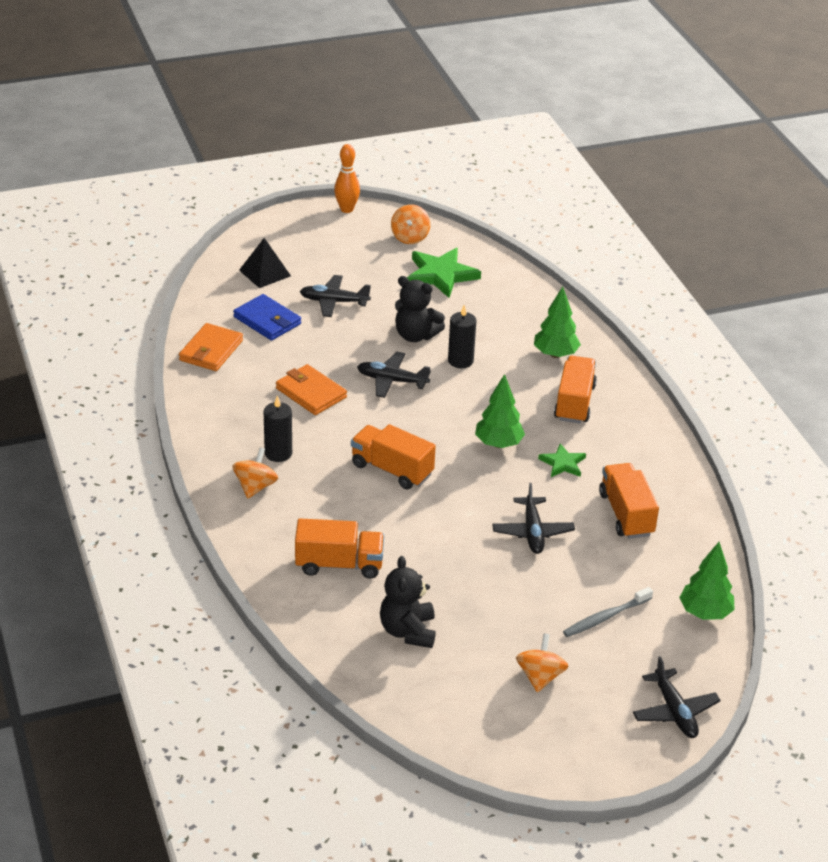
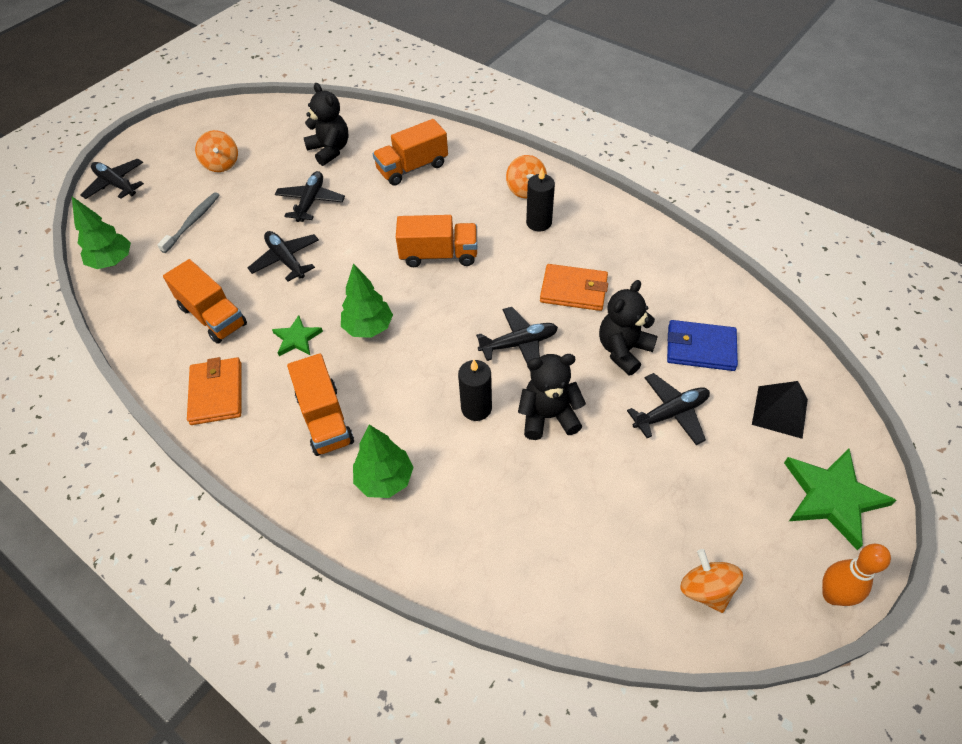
camera: 150 degrees right, 15 degrees up
(211, 350) = (703, 285): orange wallet -> orange wallet (216, 393)
(321, 343) = (623, 350): none -> black teddy bear
(441, 275) = (606, 536): green star -> green star (832, 497)
(471, 579) = (311, 202): none -> black plane

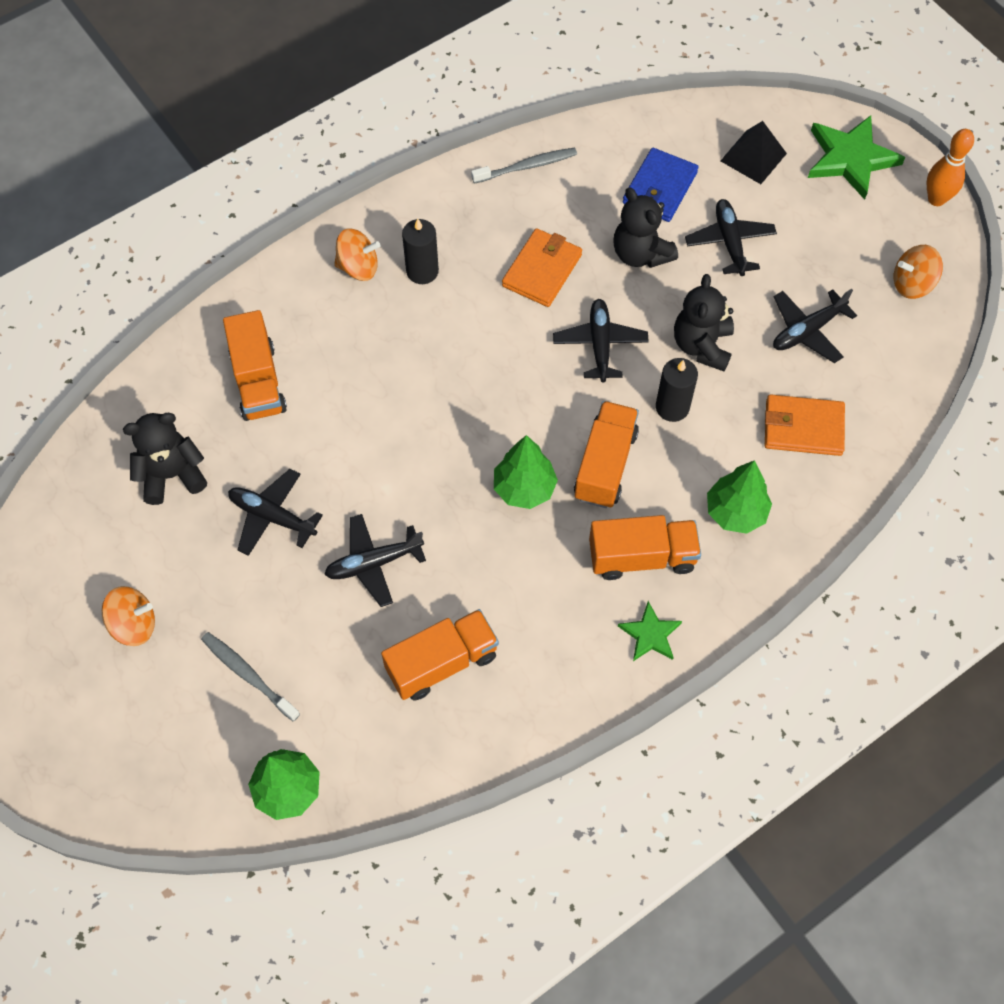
camera: 75 degrees left, 10 degrees up
(116, 184) = (111, 782): black plane -> black plane (807, 331)
(216, 393) = (569, 669): orange wallet -> orange wallet (803, 427)
(297, 338) = (514, 569): green star -> green star (650, 634)
(439, 255) = (434, 389): orange truck -> orange truck (605, 465)
(669, 256) = (526, 166): none -> grey toothbrush

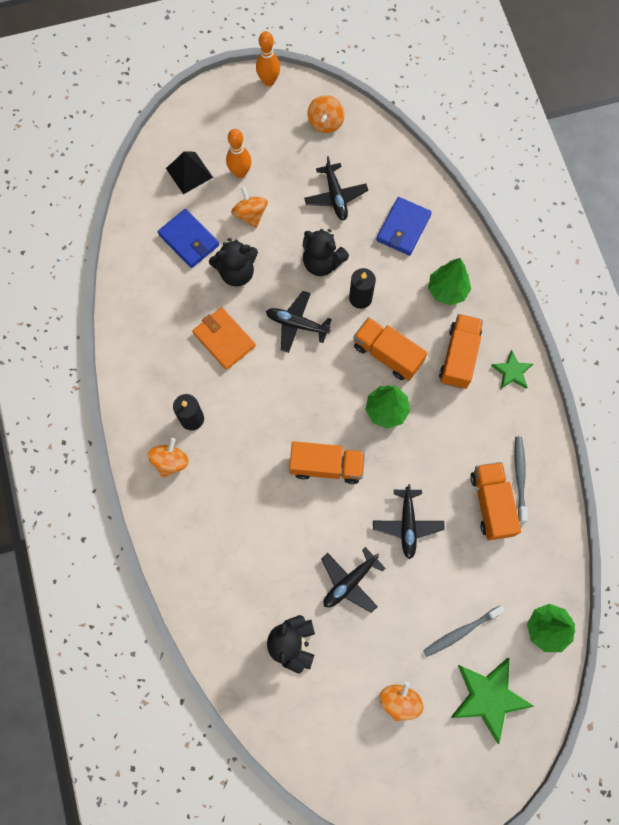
camera: 70 degrees left, 10 degrees up
(258, 381) = (238, 561): orange truck -> orange truck (326, 466)
(526, 166) = (133, 319): grey toothbrush -> grey toothbrush (519, 477)
(729, 242) = (250, 214): black plane -> orange spinning top
(783, 211) = (240, 173): none -> orange bowling pin
(803, 427) = (403, 228): orange wallet -> blue wallet
(850, 159) = (216, 116): green star -> green star (488, 697)

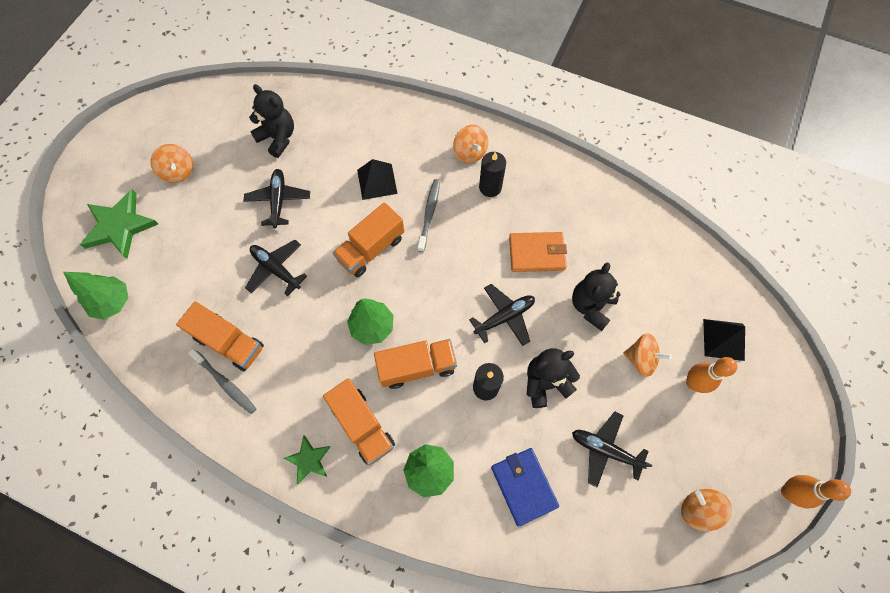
camera: 130 degrees right, 5 degrees down
(189, 240) = (651, 291): blue wallet -> none
(262, 515) = (377, 181): none -> black pyramid
(461, 631) = (174, 244): grey toothbrush -> grey toothbrush (429, 214)

